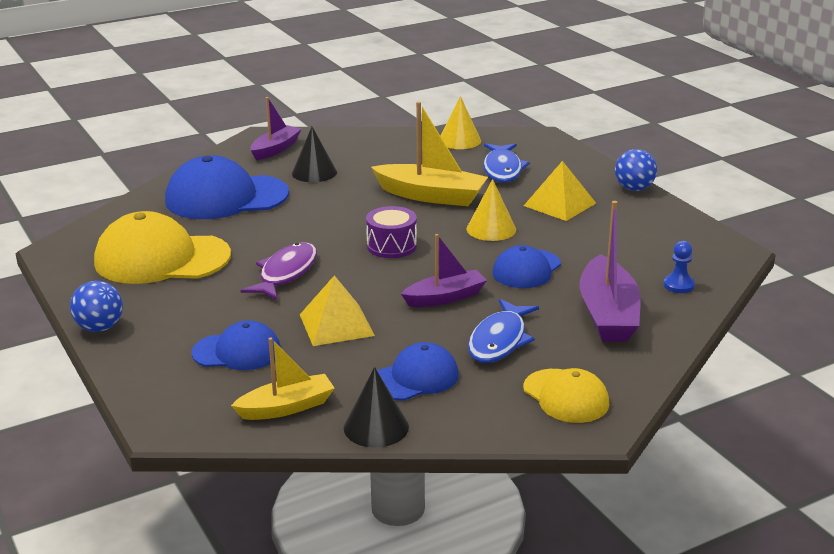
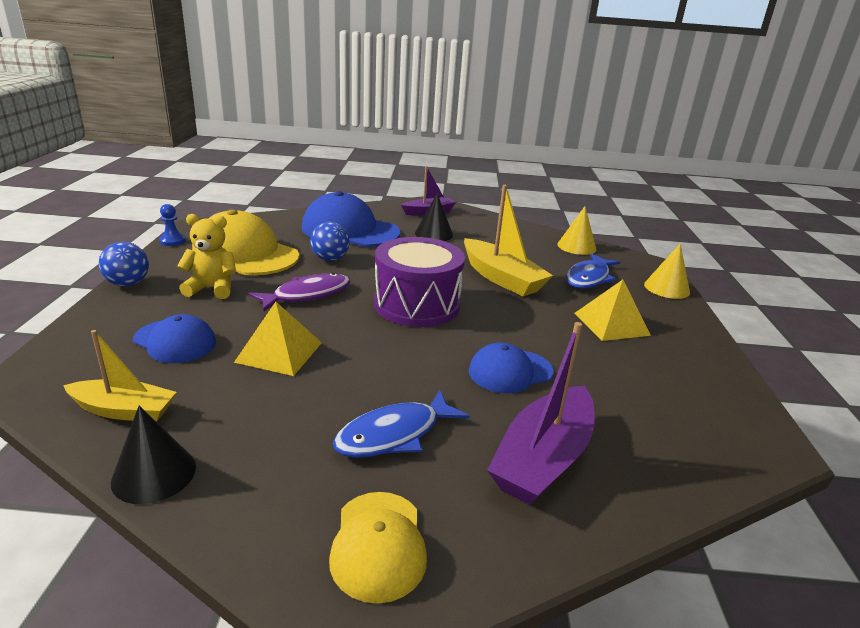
camera: 30 degrees right, 0 degrees up
(189, 301) = (212, 288): none -> yellow teddy bear
(391, 246) = (417, 305): purple drum -> purple drum, size x1.77
(415, 378) = (265, 436): blue cap -> none
(445, 297) = (401, 367): purple boat -> none
(491, 229) = (520, 322): yellow cone -> yellow cone (666, 288)
(634, 188) = (705, 336): blue ball -> blue ball (330, 259)
(678, 285) = (664, 460): blue pawn -> blue pawn (172, 241)

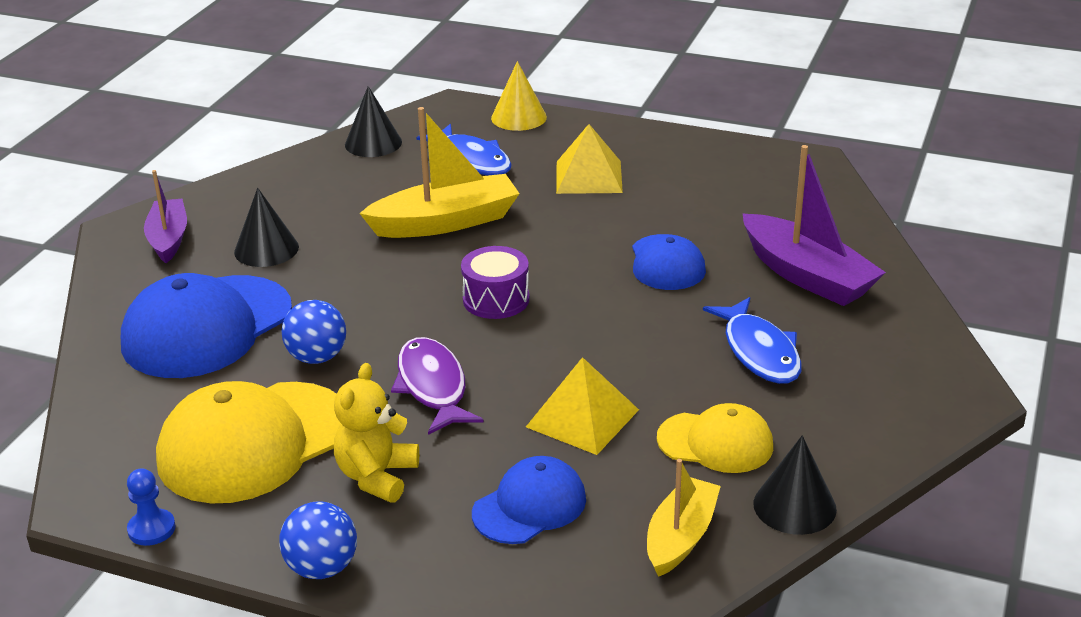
camera: 70 degrees left, 5 degrees up
(378, 545) = (898, 378): yellow cap -> yellow cap (715, 442)
(417, 305) = (496, 299): purple drum -> purple drum, size x0.56
(576, 246) = (373, 143): yellow cone -> black cone

